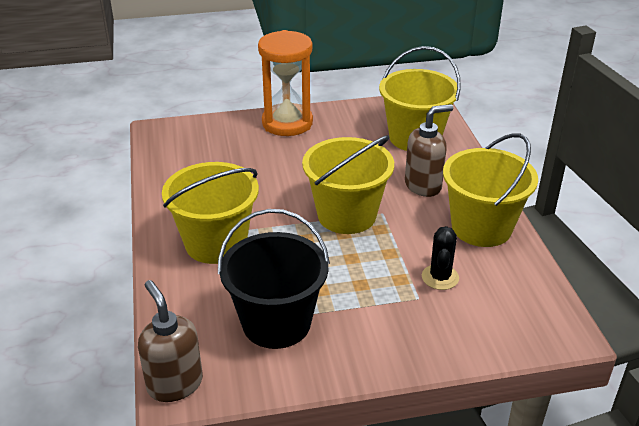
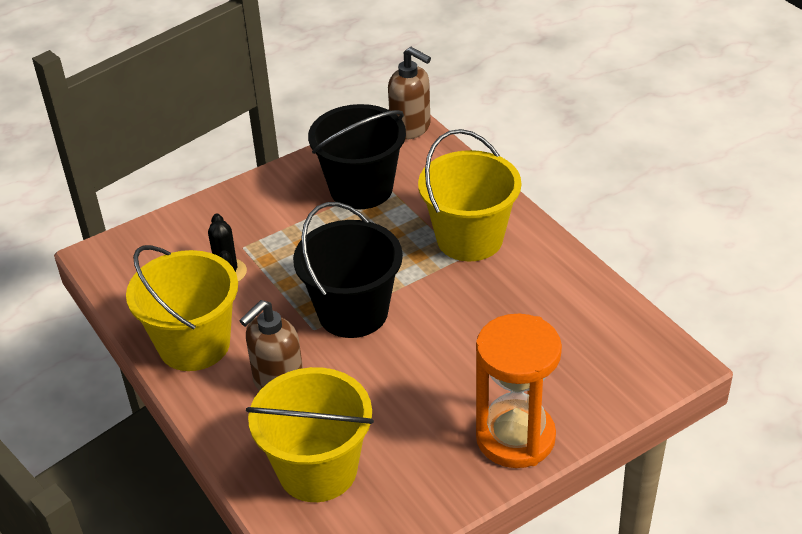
camera: 160 degrees right, 5 degrees up
(346, 215) = (353, 312): yellow bucket -> black bucket

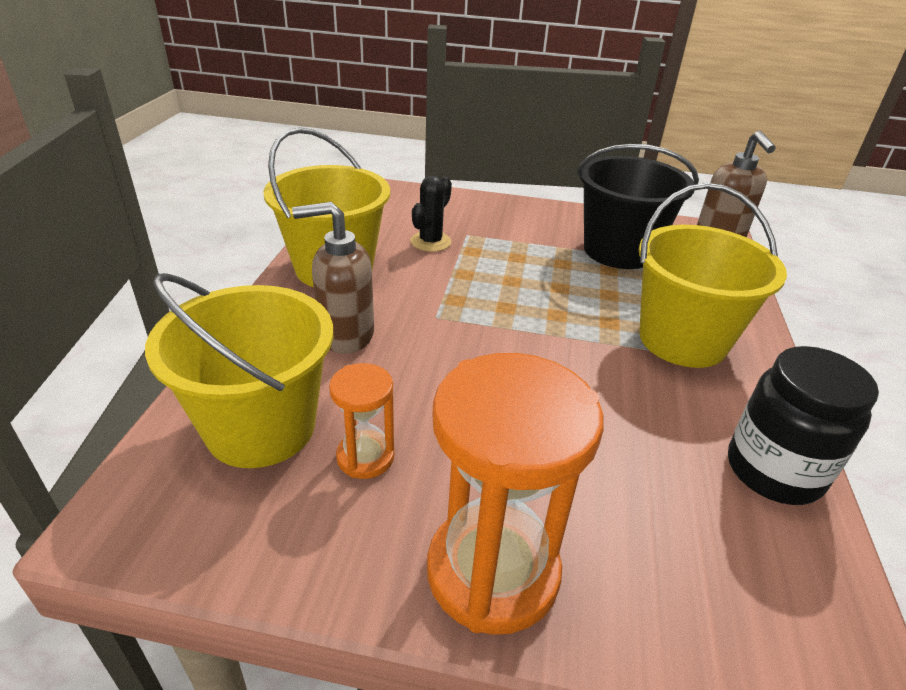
camera: 40 degrees right, 5 degrees down
(353, 312) = (487, 326): black bucket -> none
(393, 438) = (365, 457): none -> orange hourglass
(582, 292) = (773, 471): none -> black jar

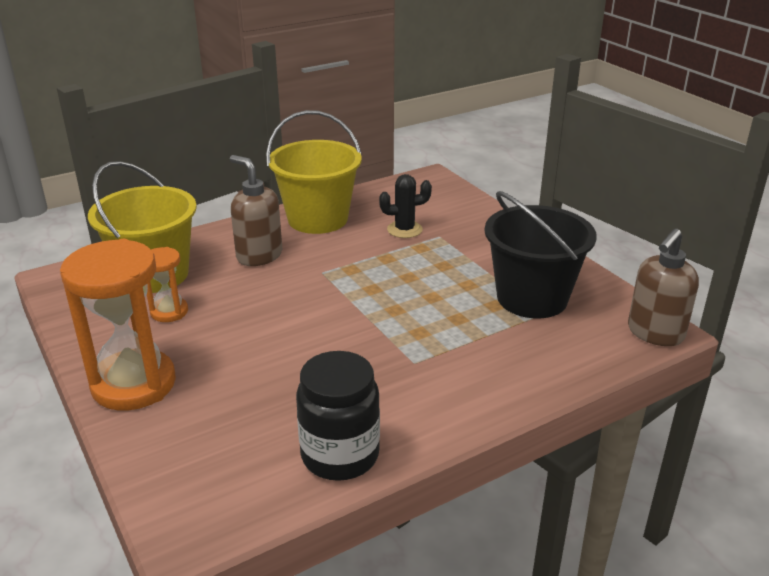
camera: 50 degrees right, 5 degrees down
(682, 340) = (446, 369): yellow bucket -> none

